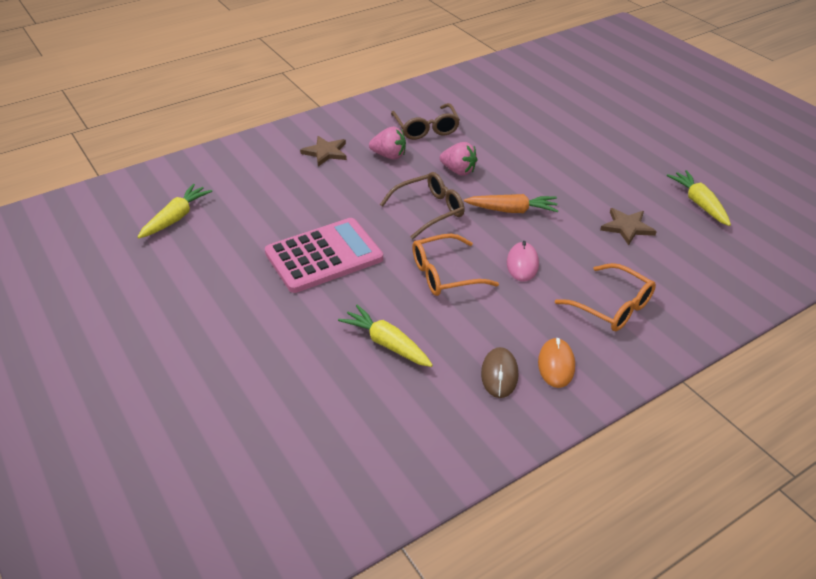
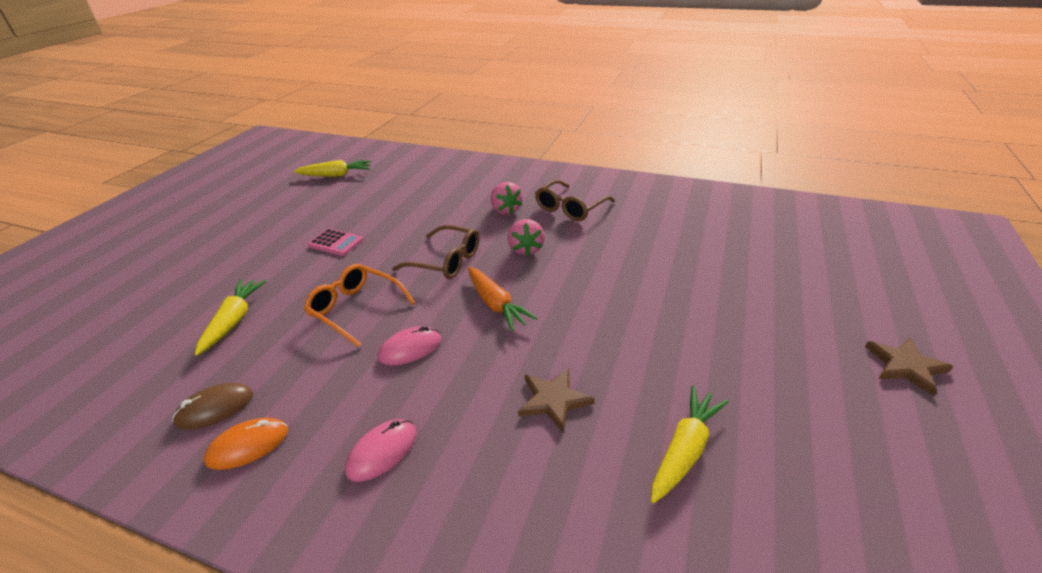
camera: 55 degrees right, 5 degrees down
(324, 256) = (336, 243): pink calculator -> pink calculator, size x0.49
(325, 152) = (476, 186): brown star -> brown star (905, 366)
(612, 307) = (382, 451): orange glasses -> pink mouse

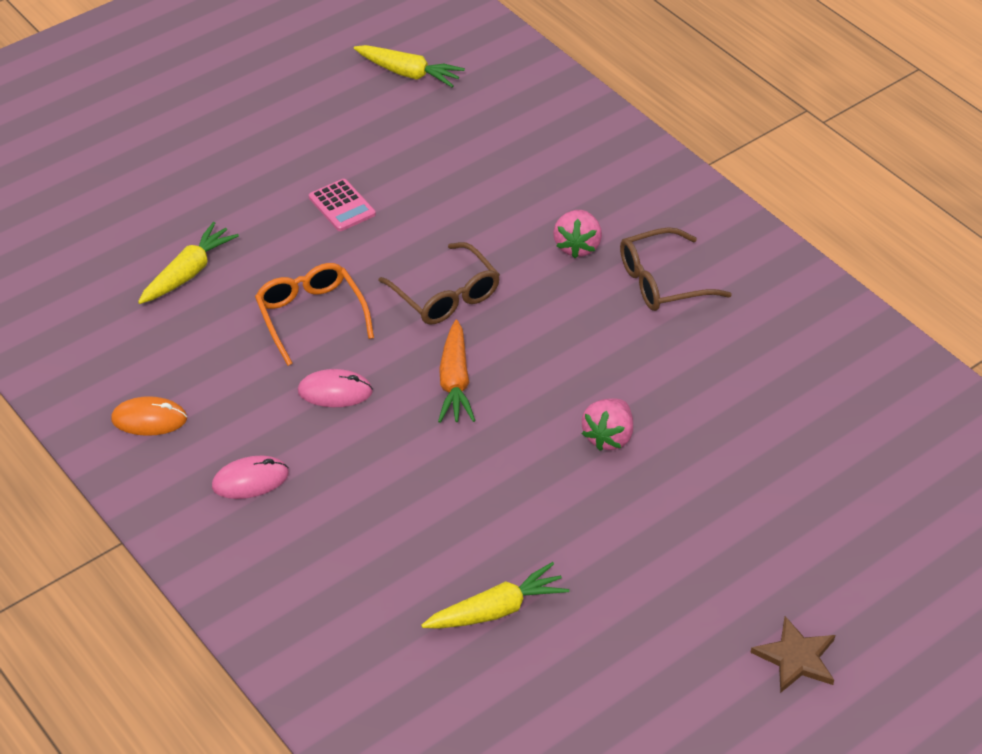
camera: 30 degrees right, 10 degrees up
(215, 408) = (136, 369): brown mouse -> none
(526, 249) = (548, 322): pink strawberry -> pink strawberry (608, 437)
(553, 400) = (425, 511): brown star -> none

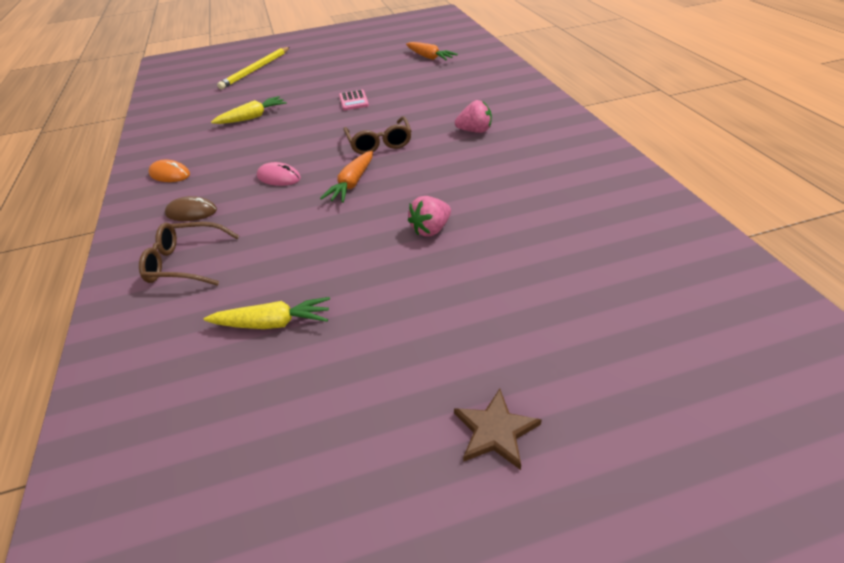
camera: 25 degrees right, 5 degrees down
(93, 147) = (256, 70): none -> yellow pencil
(250, 480) = (191, 212): pink mouse -> brown mouse
(311, 316) = (297, 142): orange glasses -> none
(409, 73) = (429, 57): yellow carrot -> orange carrot
(577, 246) = (475, 131): pink strawberry -> pink strawberry turned 120 degrees counterclockwise
(662, 281) = (520, 153): brown glasses -> brown glasses (185, 263)

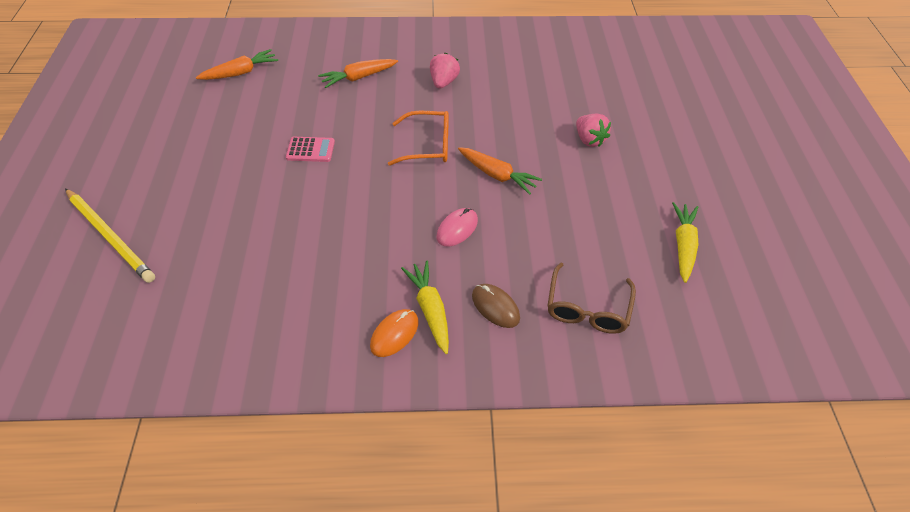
camera: 80 degrees left, 10 degrees up
(191, 212) = (495, 307): brown mouse -> brown mouse turned 60 degrees counterclockwise
(252, 117) = (284, 246): yellow carrot -> yellow carrot (430, 309)
(379, 143) = (428, 145): brown glasses -> orange glasses
(453, 95) = (358, 78): none -> orange carrot
(495, 431) = (784, 153): brown star -> none

